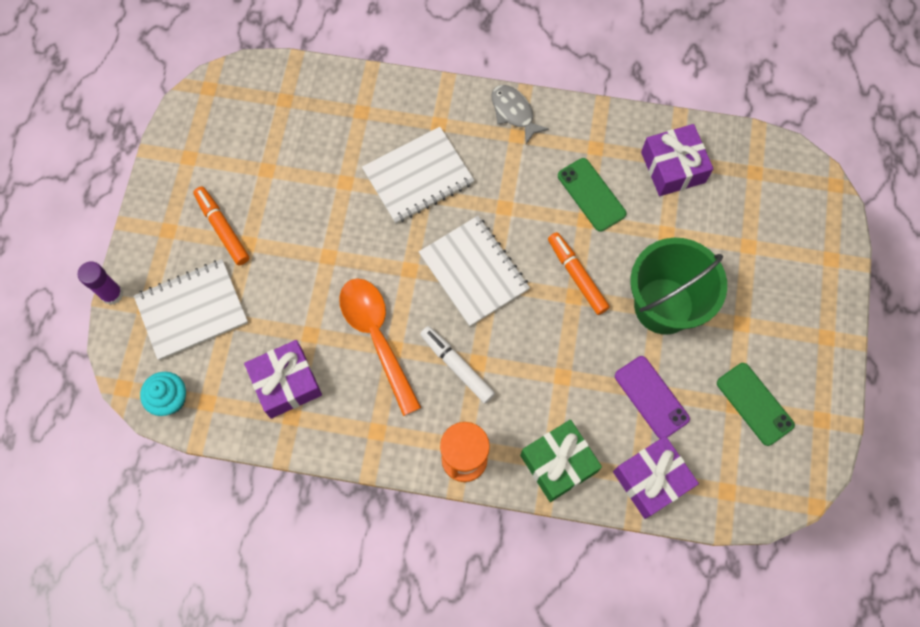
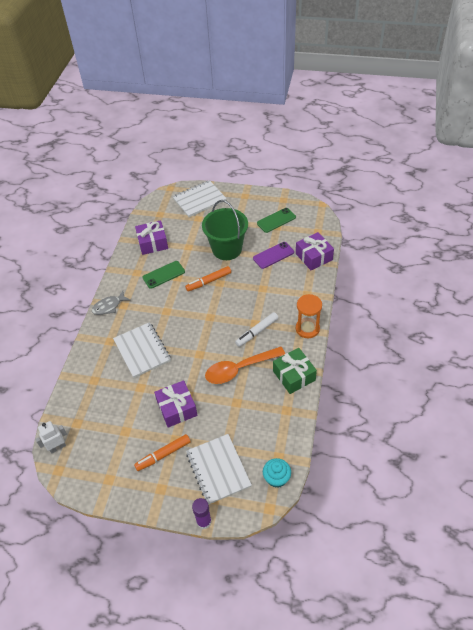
camera: 85 degrees left, 20 degrees down
(245, 80) = (57, 447): none -> white robot
(286, 383) = (266, 413): purple gift -> purple gift (177, 408)
(474, 272) = (203, 324): white notebook -> white notebook (199, 200)
(558, 463) = (307, 291): green gift -> green gift (294, 375)

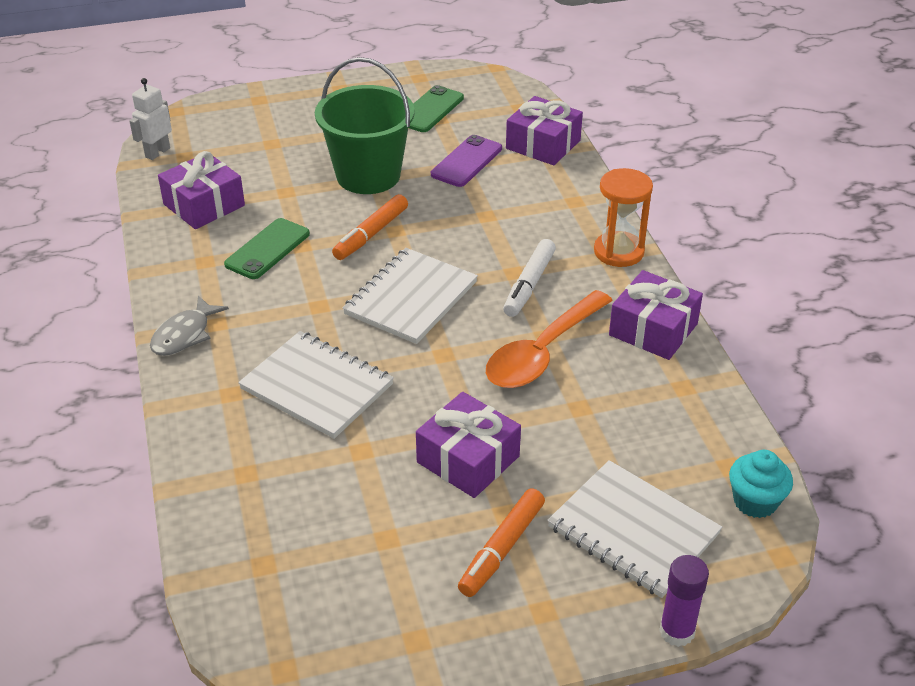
camera: 30 degrees left, 10 degrees down
(57, 447) = (250, 627): white robot -> white robot (157, 152)
(199, 200) = (252, 115): white notebook -> white notebook (411, 298)
(294, 375) = (653, 329): green gift -> purple gift

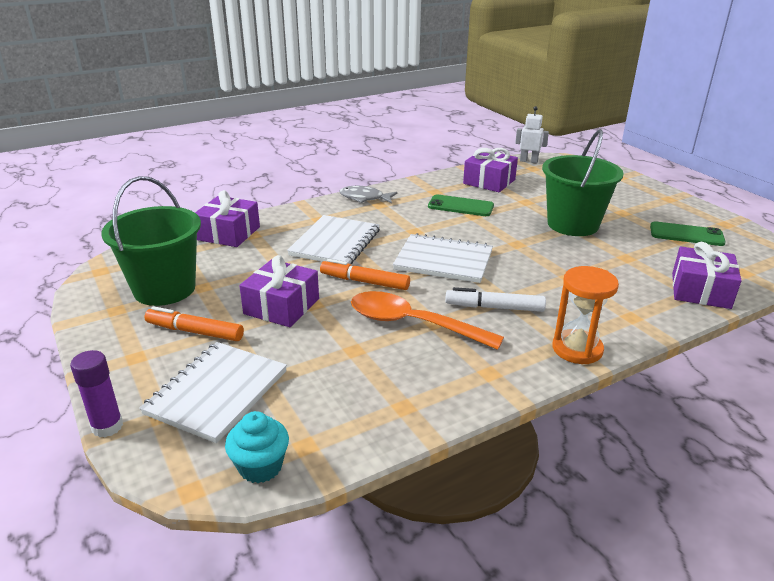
camera: 75 degrees right, 10 degrees down
(371, 234) = (504, 236): orange marker -> orange marker (364, 282)
(377, 583) = (164, 289): none -> green bucket
(466, 161) = (633, 259): purple phone -> none
(653, 329) = (476, 380): purple gift -> purple gift (228, 233)

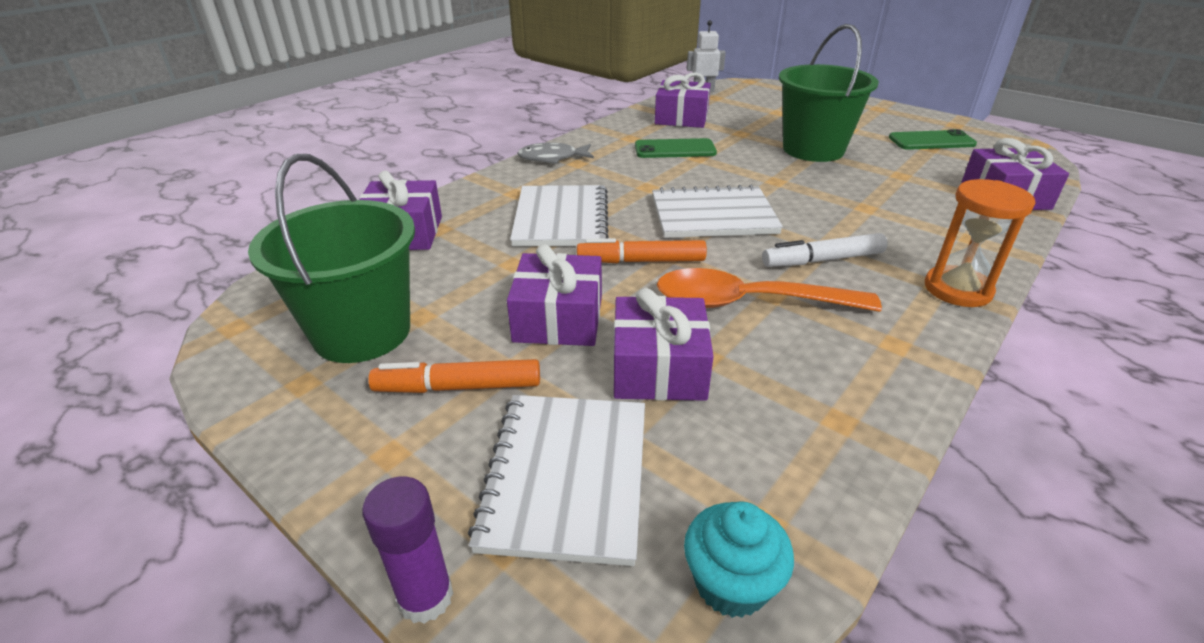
camera: 20 degrees left, 5 degrees up
(318, 349) = (659, 368): none -> purple gift

